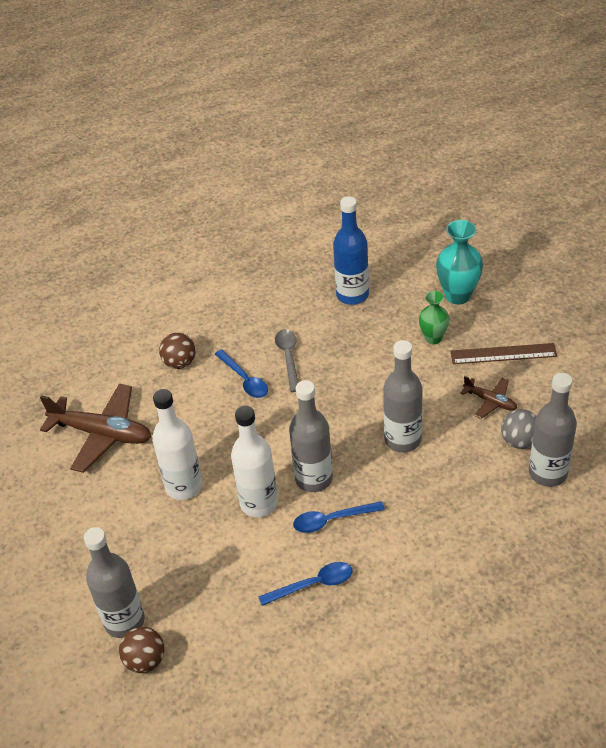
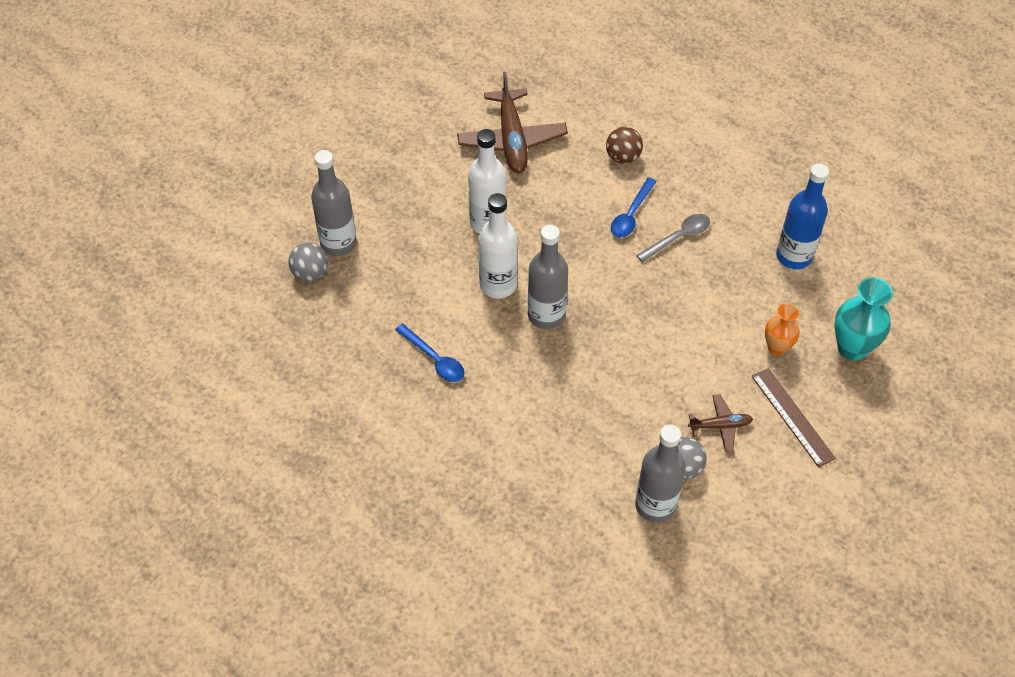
camera: 60 degrees right, 10 degrees up
(145, 660) = (310, 273): brown ball -> grey ball
(332, 520) = (508, 347): blue spoon -> none
(402, 439) = (629, 368): grey bottle -> none
(433, 338) = (777, 347): green vase -> orange vase
(490, 401) = (720, 426): brown plane -> brown plane turned 105 degrees counterclockwise

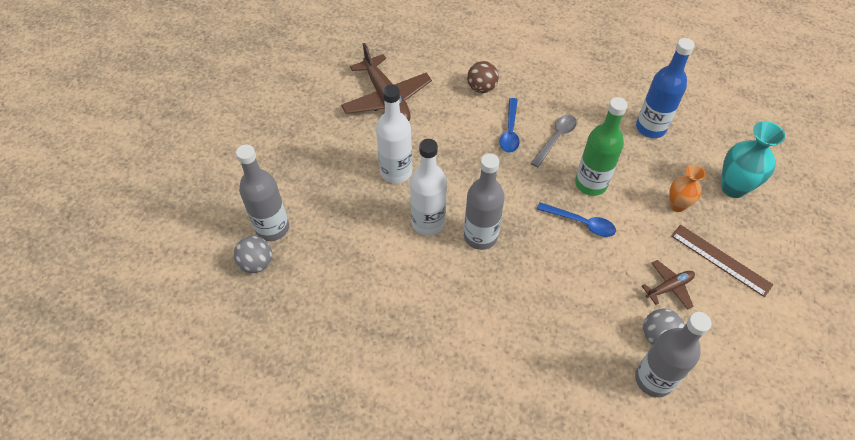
camera: 20 degrees left, 0 degrees up
(434, 359) = (401, 307): blue spoon -> blue spoon (581, 223)
(692, 296) = (591, 184): none -> green bottle

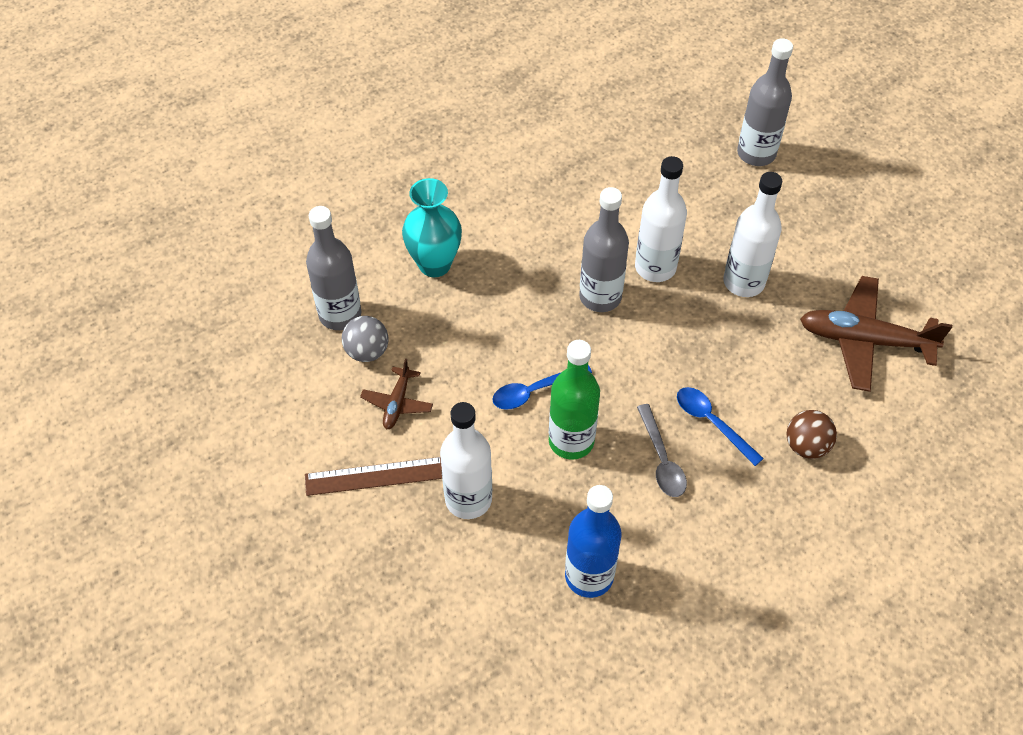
camera: 130 degrees right, 0 degrees up
(256, 263) = (724, 125): grey ball -> none
(677, 205) = (468, 499): orange vase -> white bottle
(733, 187) = (432, 580): turquoise vase -> turquoise vase (434, 264)

